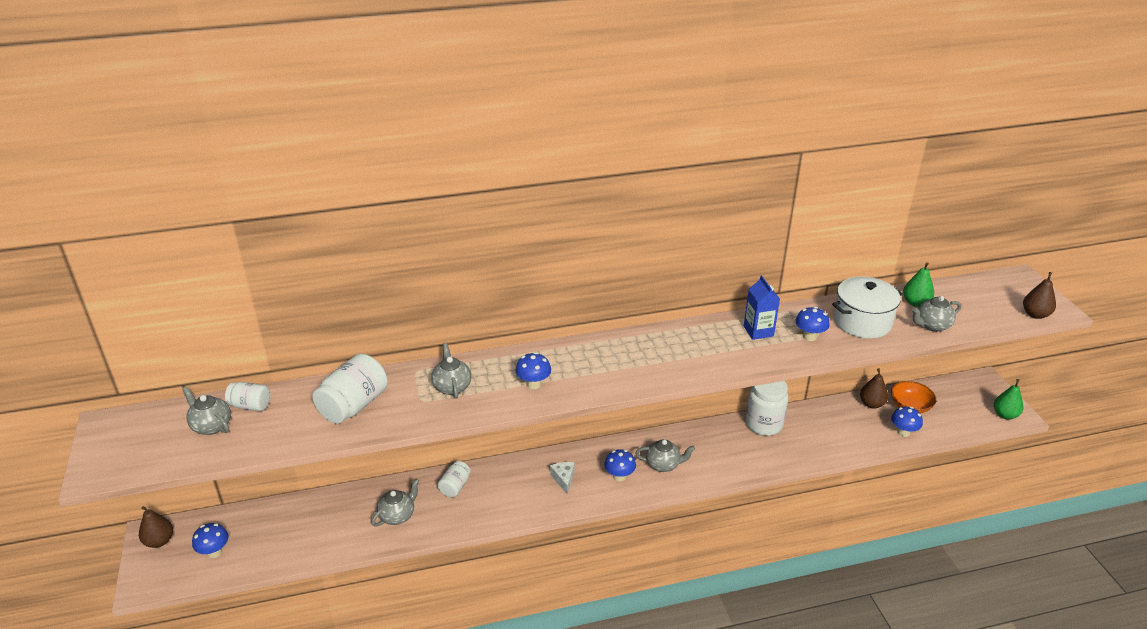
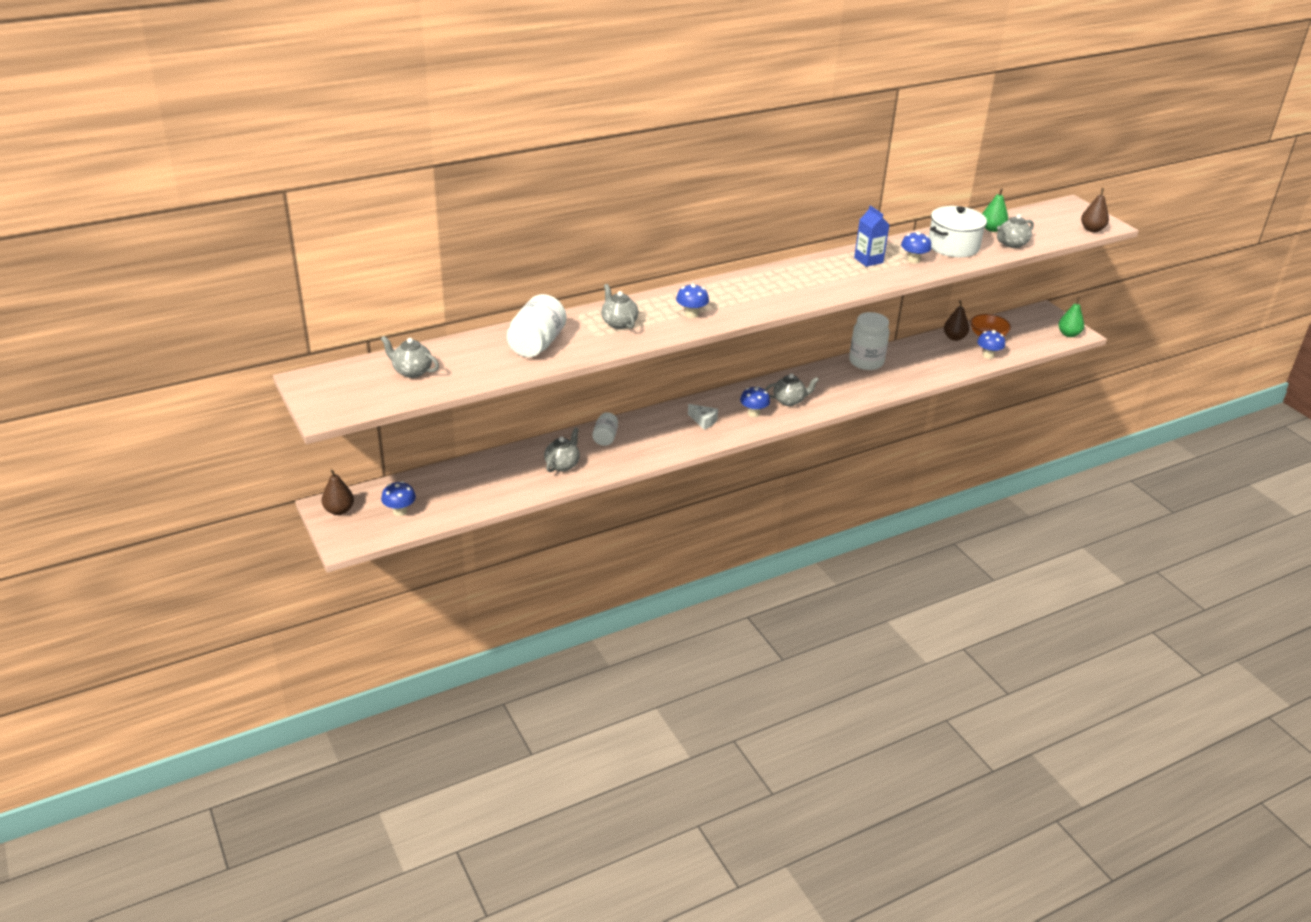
camera: 15 degrees left, 0 degrees up
(250, 406) = (438, 354): white jar -> none
(563, 479) = (703, 421): white cheese -> white cheese turned 150 degrees clockwise

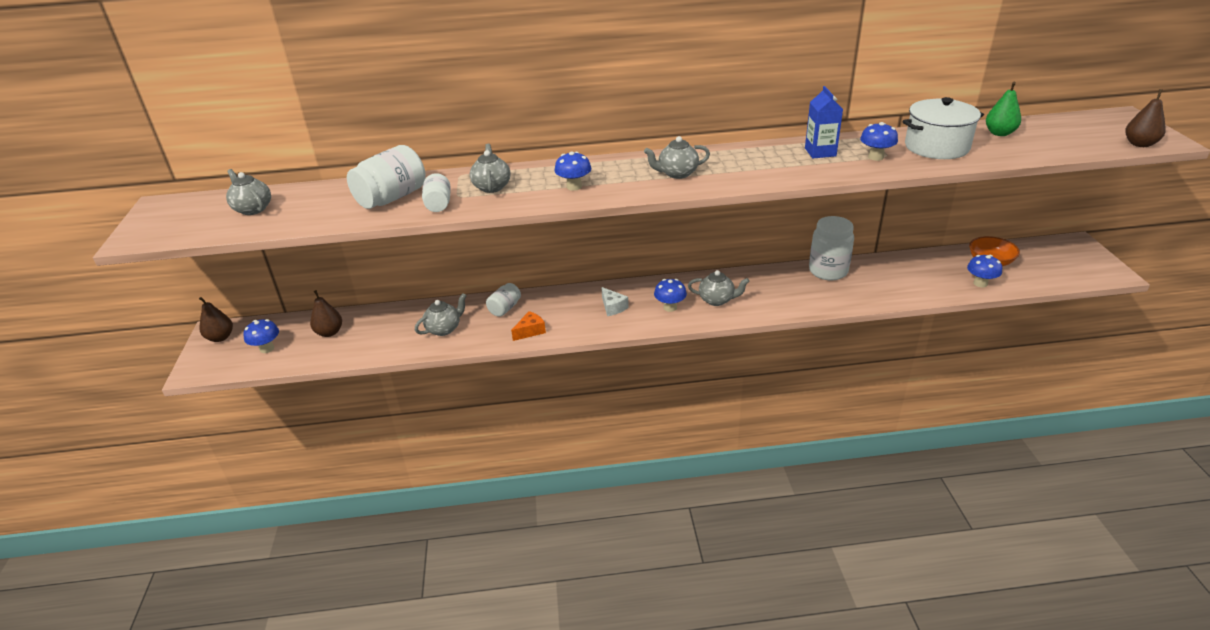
camera: 25 degrees right, 0 degrees up
(587, 345) = (438, 204): none -> white jar
(644, 453) = (530, 331): none -> orange cheese
(954, 337) = (947, 258): brown pear -> brown pear (329, 332)
(1011, 244) = (1016, 151): grey teapot -> grey teapot (677, 174)
(1068, 334) = (1098, 273): green pear -> none

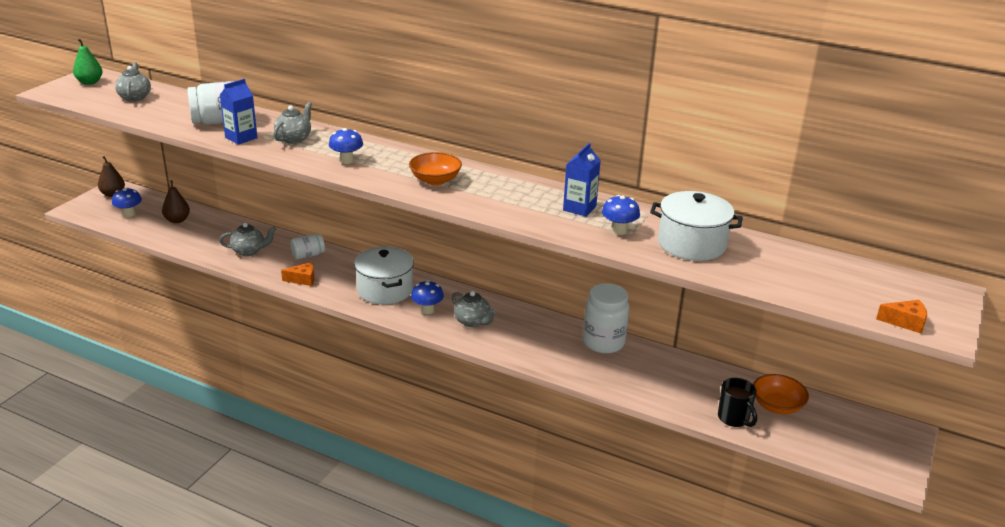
camera: 30 degrees right, 5 degrees down
(438, 204) = (241, 138): white jar -> blue carton
(613, 307) = (385, 290): white cheese -> white pot
(677, 174) = (435, 180): grey teapot -> orange bowl
(980, 283) = (734, 418): blue mushroom -> black mug
(999, 133) = (778, 256): green pear -> green pear (90, 82)
(1139, 144) = (905, 322): brown pear -> orange cheese

